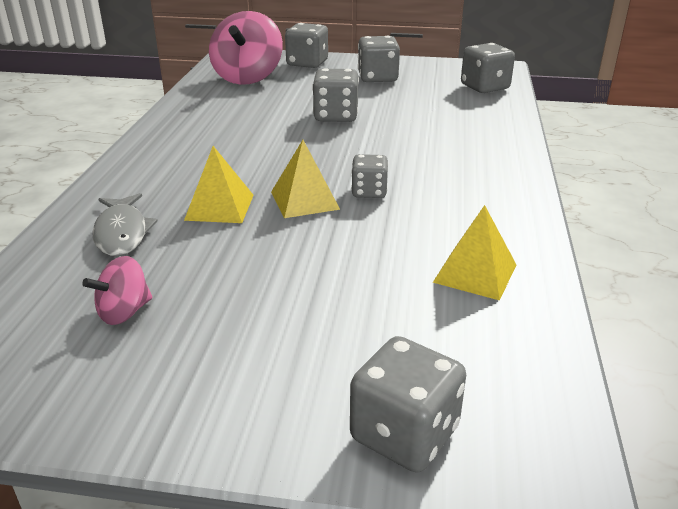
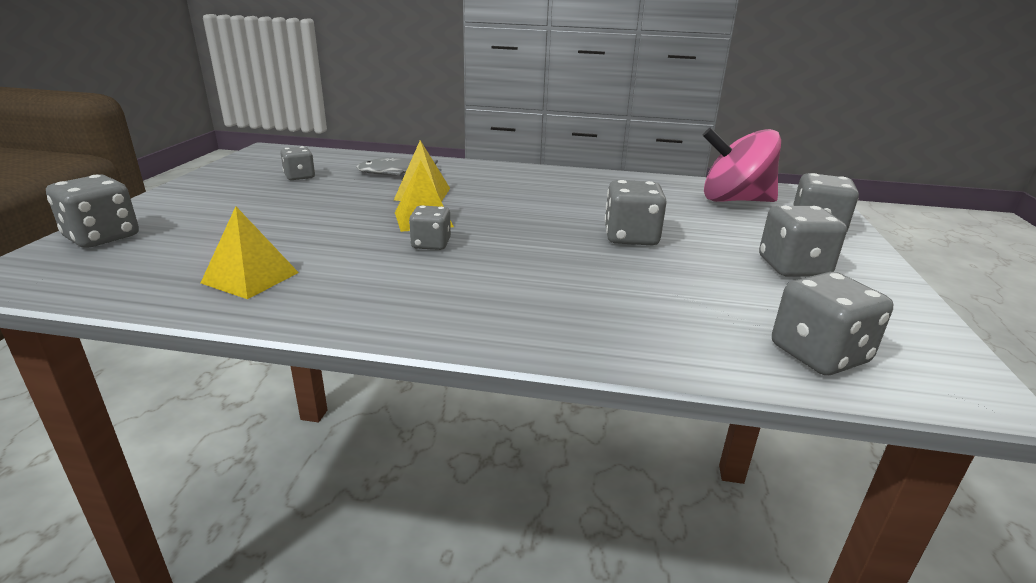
camera: 90 degrees right, 5 degrees down
(124, 312) = (299, 177): pink spinning top -> grey dice

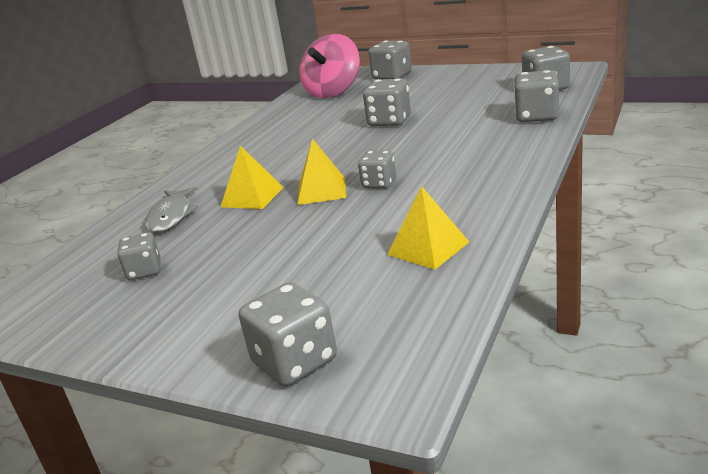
camera: 70 degrees left, 0 degrees up
(793, 267) = (448, 86): grey dice -> grey dice (536, 116)

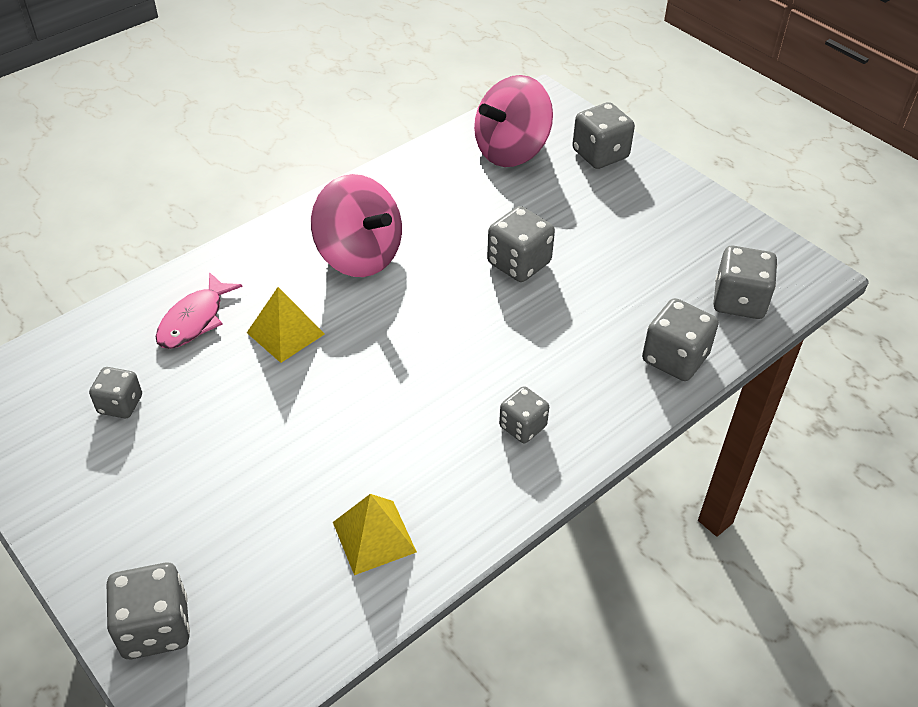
camera: 20 degrees right, 20 degrees up
(171, 216) = (194, 320): grey fish -> pink fish
(273, 153) = (359, 256): none -> pink spinning top
(322, 191) = (354, 366): yellow pyramid -> none
(379, 183) = (415, 389): grey dice -> grey dice (522, 426)

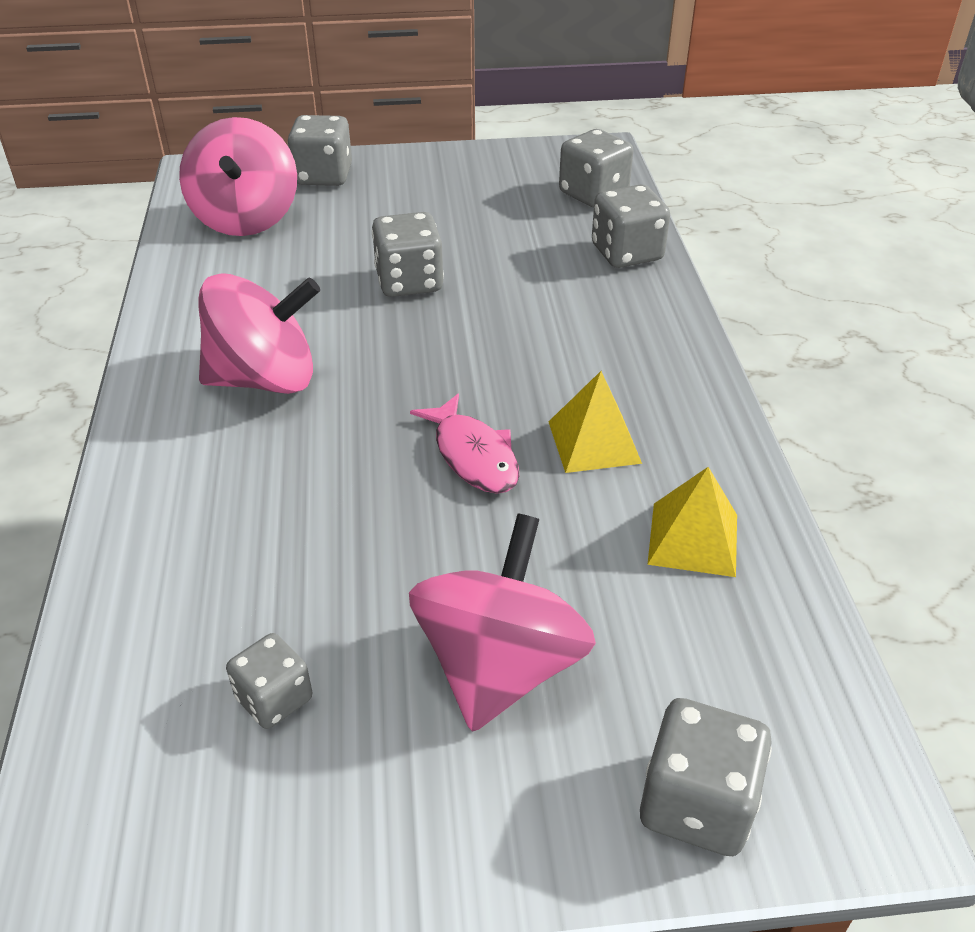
camera: 55 degrees left, 5 degrees down
(194, 320) = (202, 561): pink fish -> pink fish (473, 456)
(200, 488) = (500, 666): none -> pink spinning top
(285, 333) = (319, 486): yellow pyramid -> yellow pyramid (594, 442)
(522, 426) = (629, 373): grey dice -> none

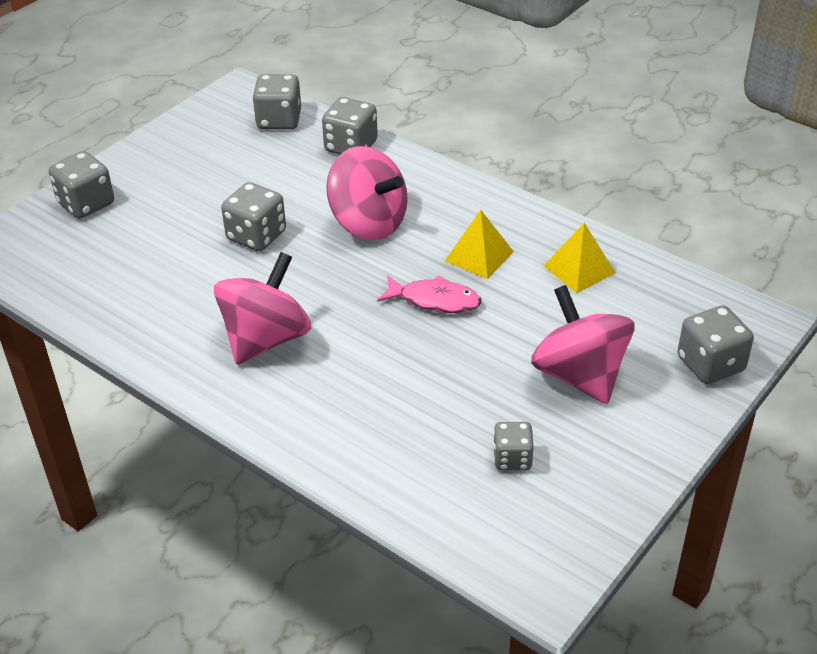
camera: 45 degrees left, 0 degrees up
(246, 219) = (83, 261): pink spinning top -> pink spinning top (368, 223)

